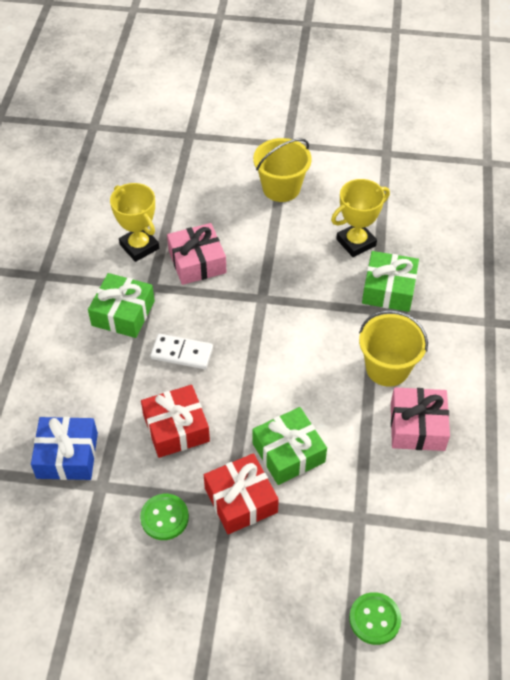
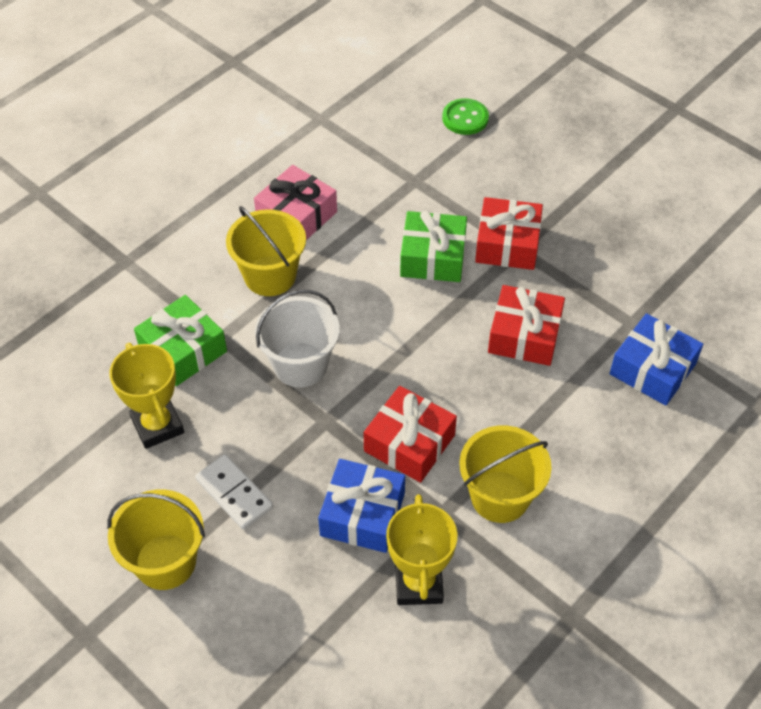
camera: 145 degrees left, 0 degrees up
(123, 313) = (500, 496): green gift -> yellow bucket
(164, 518) = (587, 266): green button -> none
(182, 353) = (465, 408): white domino -> white domino (234, 493)
(197, 262) = (362, 514): pink gift -> blue gift
(200, 313) = (409, 443): none -> red gift
(309, 321) = (300, 365): none -> white bucket
(356, 242) = (157, 425): yellow trophy -> yellow trophy turned 60 degrees clockwise

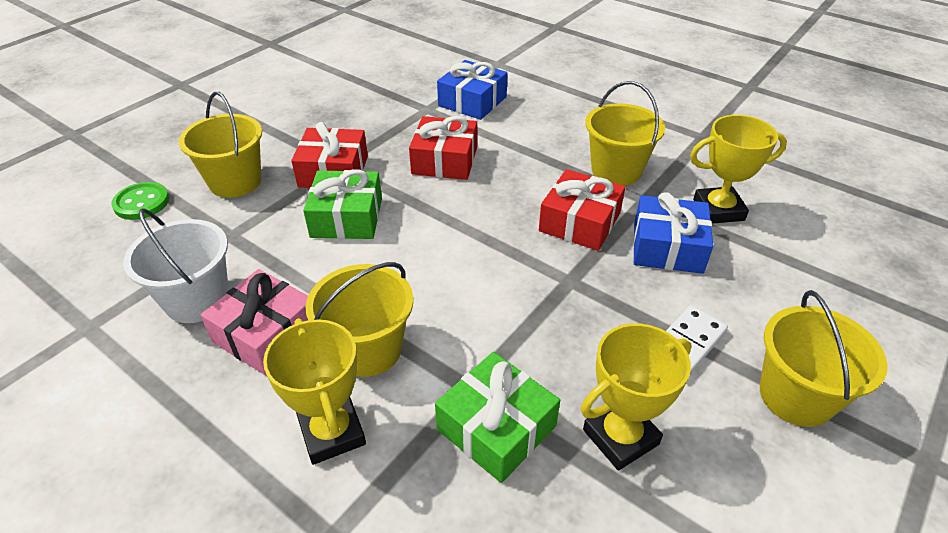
camera: 95 degrees left, 10 degrees down
(200, 258) = (332, 433): none -> yellow trophy
(300, 365) = (501, 307): white bucket -> white bucket (197, 300)
(493, 174) = (235, 182): none -> yellow bucket

